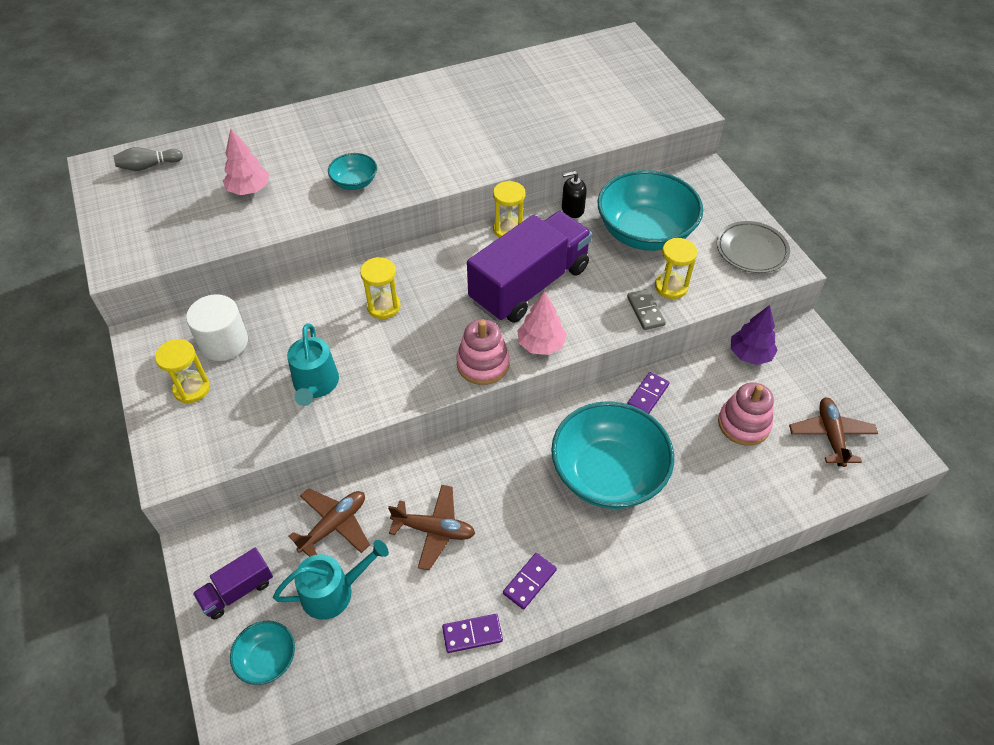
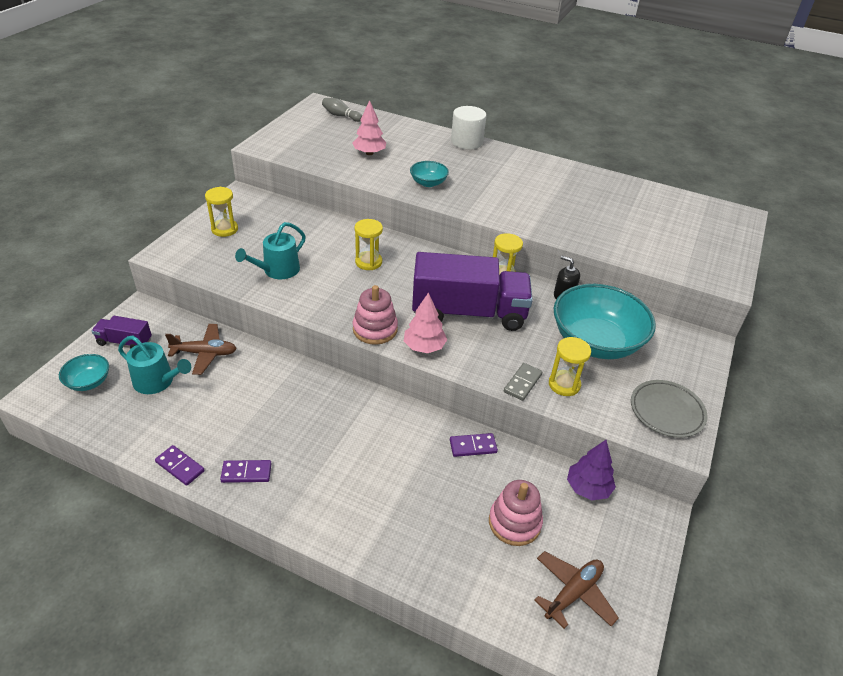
camera: 45 degrees right, 10 degrees down
(224, 342) = (269, 221): white cylinder -> white cylinder (466, 142)
(434, 530) = (243, 400): brown plane -> none
(608, 474) = (378, 464): turquoise bowl -> none

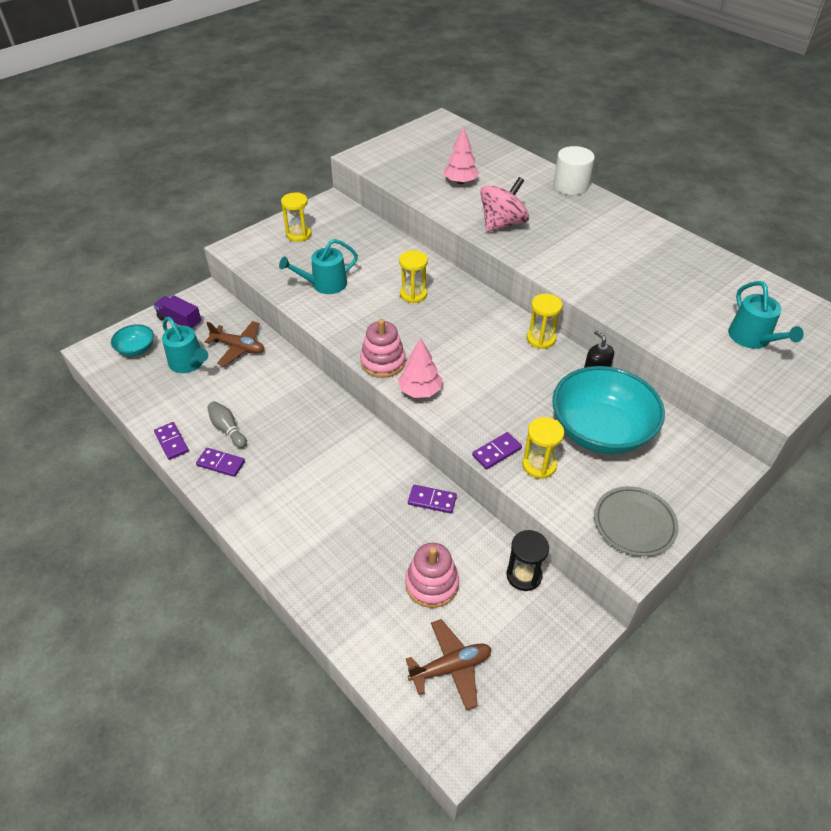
camera: 25 degrees right, 5 degrees up
(341, 116) = (454, 137): grey bowling pin -> grey bowling pin (228, 429)
(428, 183) = (502, 224): turquoise bowl -> pink spinning top
(468, 313) = (483, 368): purple truck -> none
(522, 383) = (497, 452): grey domino -> purple domino
(588, 488) = (524, 575): purple tree -> black hourglass
(680, 236) = (752, 338): none -> turquoise watering can

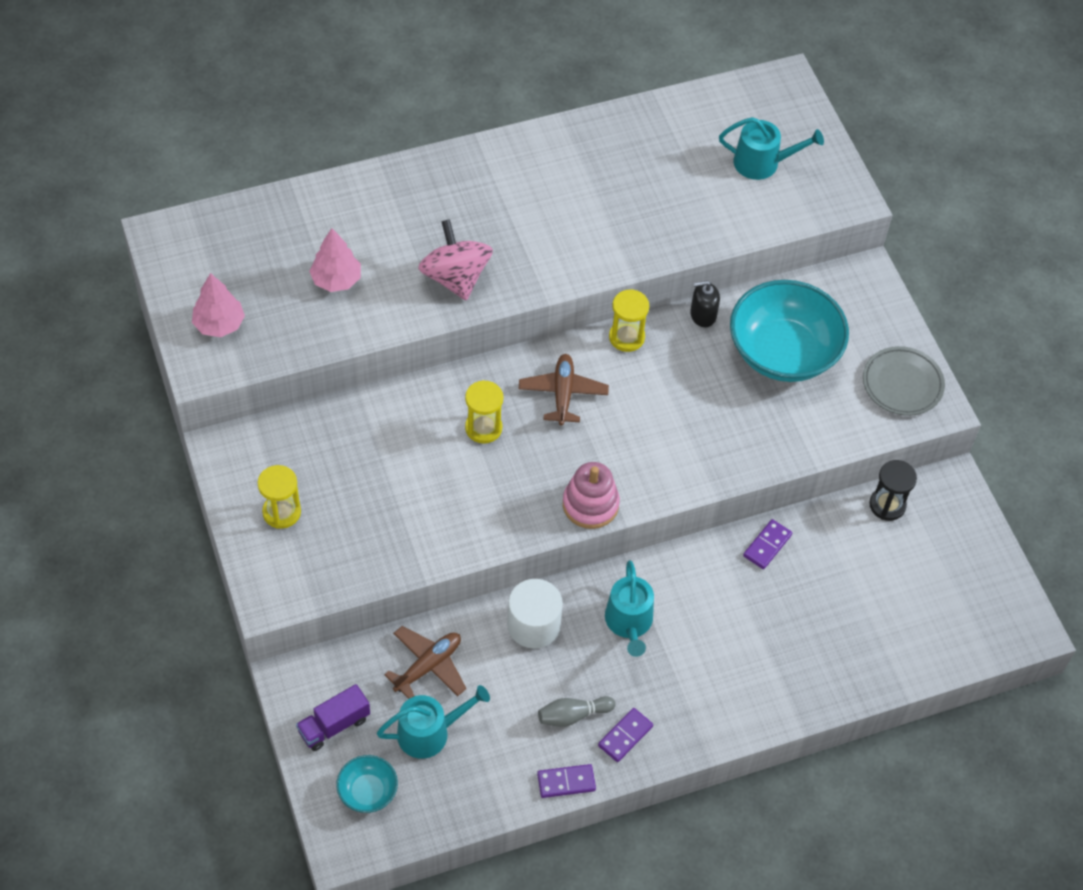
camera: 70 degrees left, 10 degrees up
(325, 284) = (412, 516): turquoise watering can -> turquoise watering can (629, 623)
(420, 391) = (654, 486): pink tree -> pink tree (219, 324)
(432, 584) = (866, 585): pink stacking toy -> none
(451, 667) = (958, 605): brown plane -> brown plane (563, 393)
(497, 452) = (772, 453): purple domino -> none
(539, 465) = (804, 425): yellow hourglass -> none
(570, 186) = (413, 171): white cylinder -> white cylinder (533, 625)

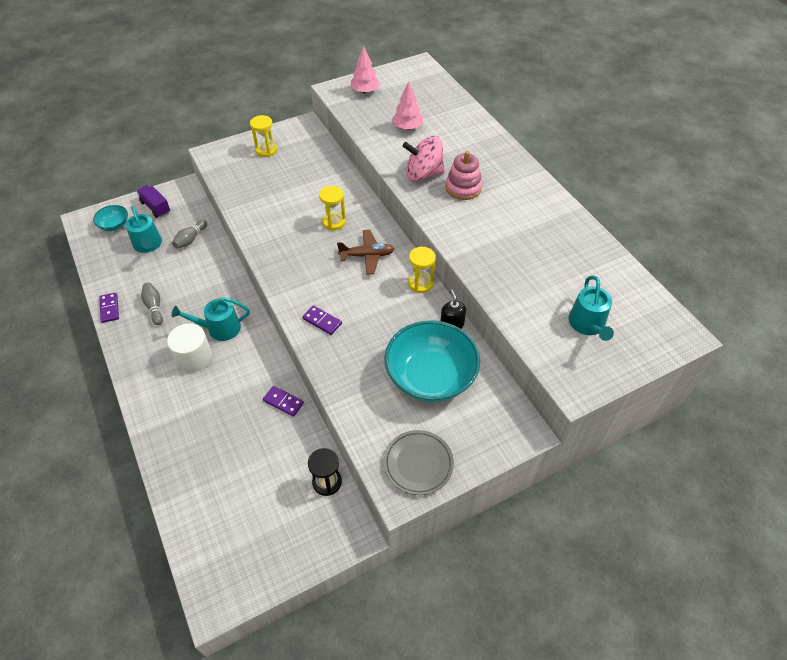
camera: 85 degrees right, 5 degrees down
(428, 666) = (190, 239): brown plane -> grey bowling pin
(455, 277) = (423, 174): pink spinning top -> pink spinning top turned 150 degrees counterclockwise
(533, 625) = (217, 282): white cylinder -> white cylinder (194, 357)
(590, 504) = (282, 278): pink stacking toy -> pink stacking toy (463, 188)
(625, 736) = (138, 334): purple domino -> purple domino (322, 321)

